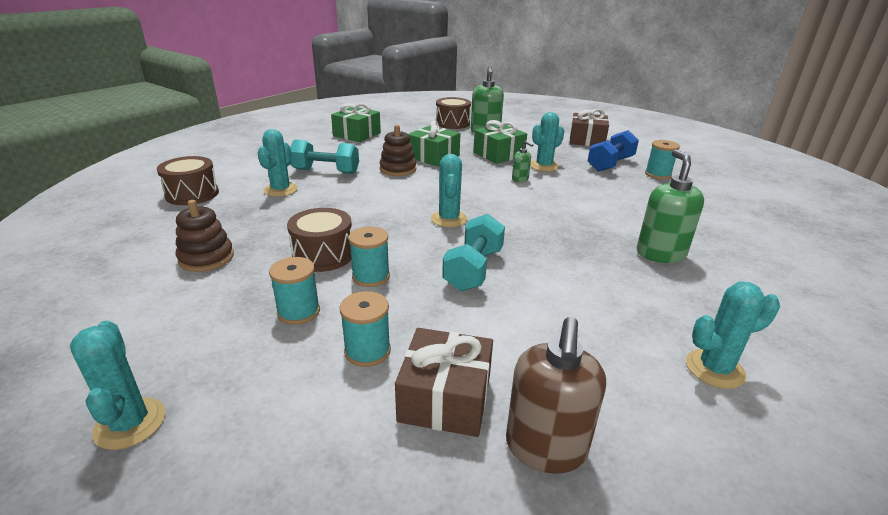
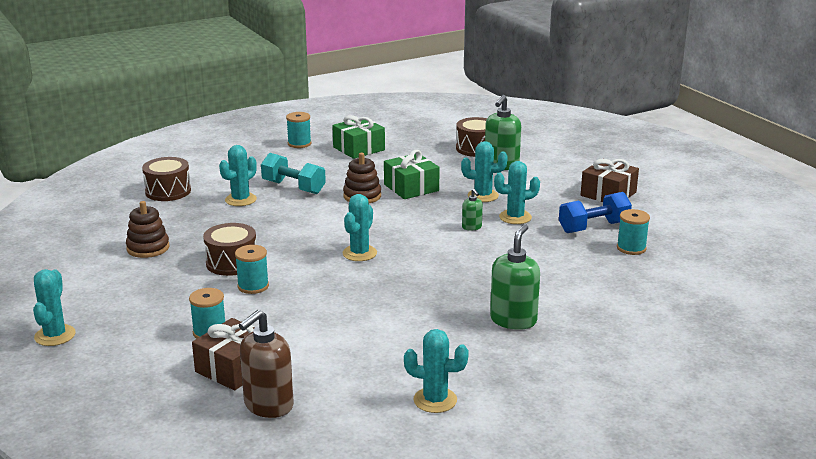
camera: 25 degrees right, 5 degrees down
(298, 312) = (184, 299): turquoise spool -> turquoise spool (299, 144)
(473, 269) = (336, 298): turquoise dumbbell -> none
(498, 154) = (483, 196): green gift -> turquoise cactus

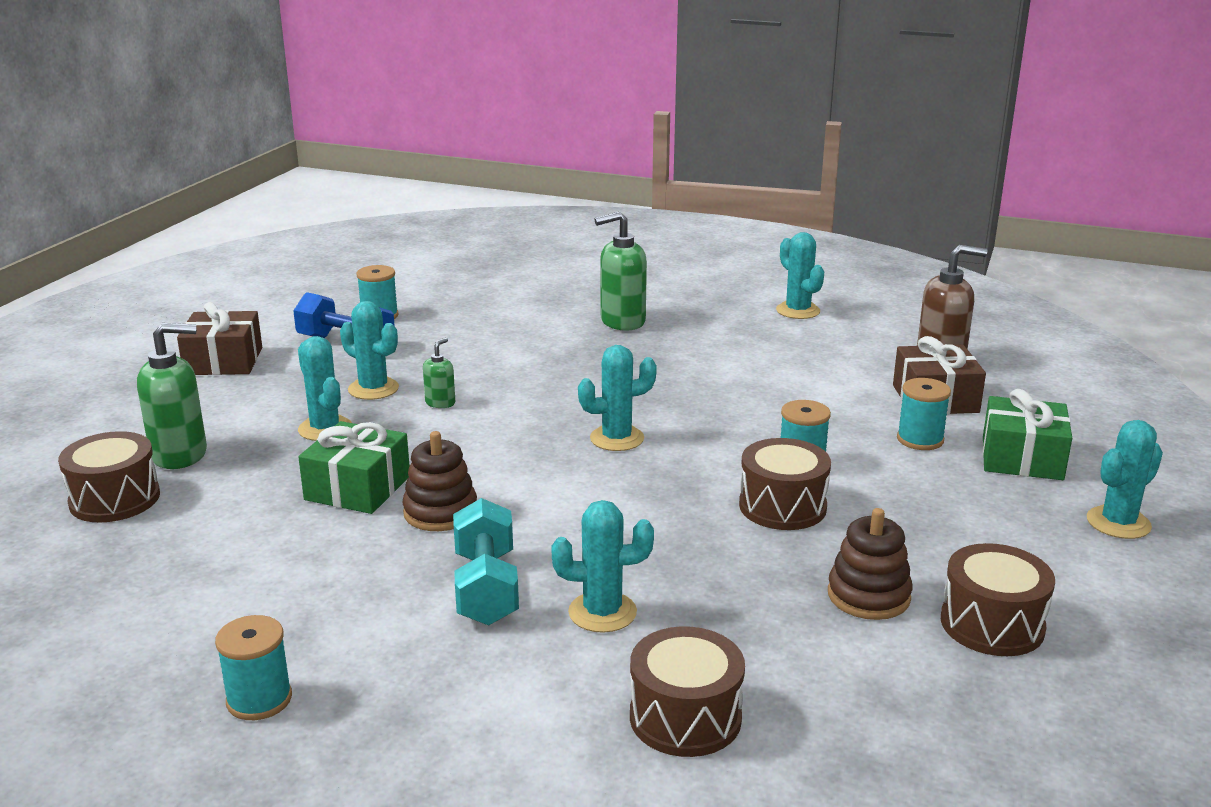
camera: 130 degrees left, 0 degrees up
(85, 261) = (992, 624): none -> brown drum
(359, 148) = (221, 612): green gift -> green gift (1022, 458)

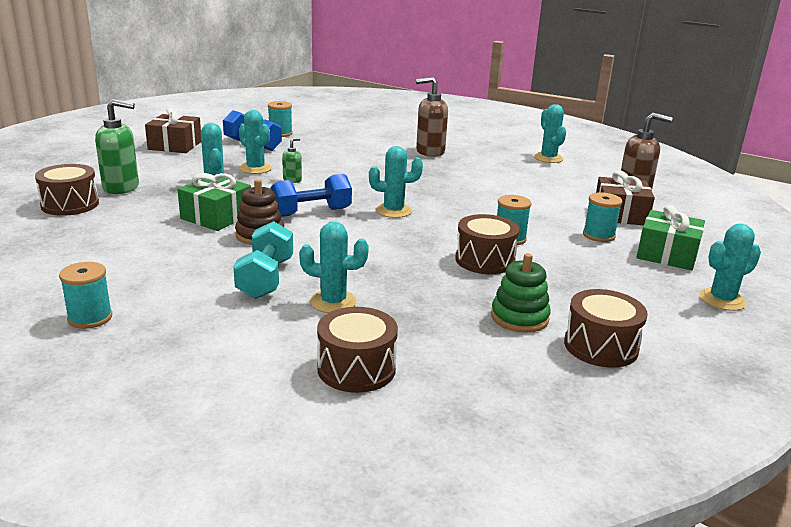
camera: 10 degrees right, 0 degrees up
(497, 459) = (311, 212): none -> blue dumbbell
(622, 321) = (430, 152): green soap dispenser -> brown soap dispenser
(868, 596) = (519, 317): brown stacking toy -> green stacking toy

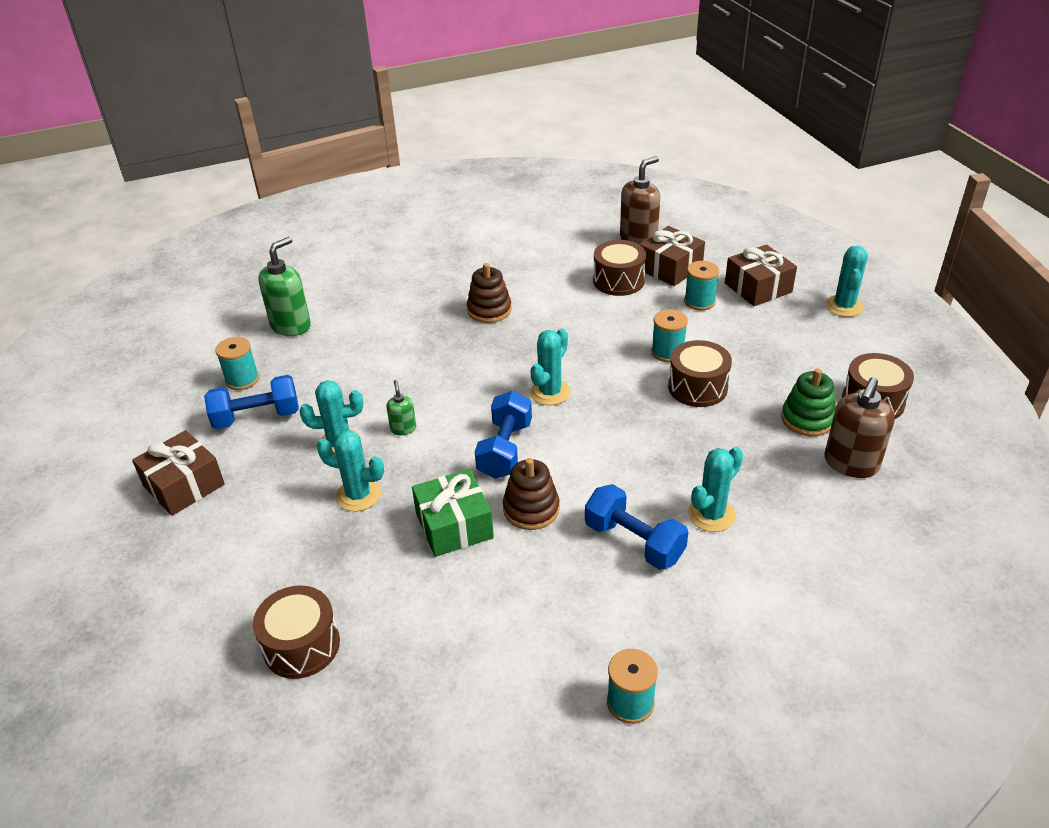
camera: 50 degrees left, 15 degrees up
(121, 187) = (288, 580): green soap dispenser -> green soap dispenser (291, 326)
(265, 279) = (634, 542): turquoise dumbbell -> blue dumbbell
(356, 369) = (832, 548): brown drum -> brown drum (618, 281)
(430, 152) = (421, 298): brown soap dispenser -> brown soap dispenser (851, 463)
(452, 172) = (489, 310): none -> brown stacking toy
(548, 158) = (513, 237): turquoise cactus -> none
(667, 254) = (758, 288): green gift -> brown gift

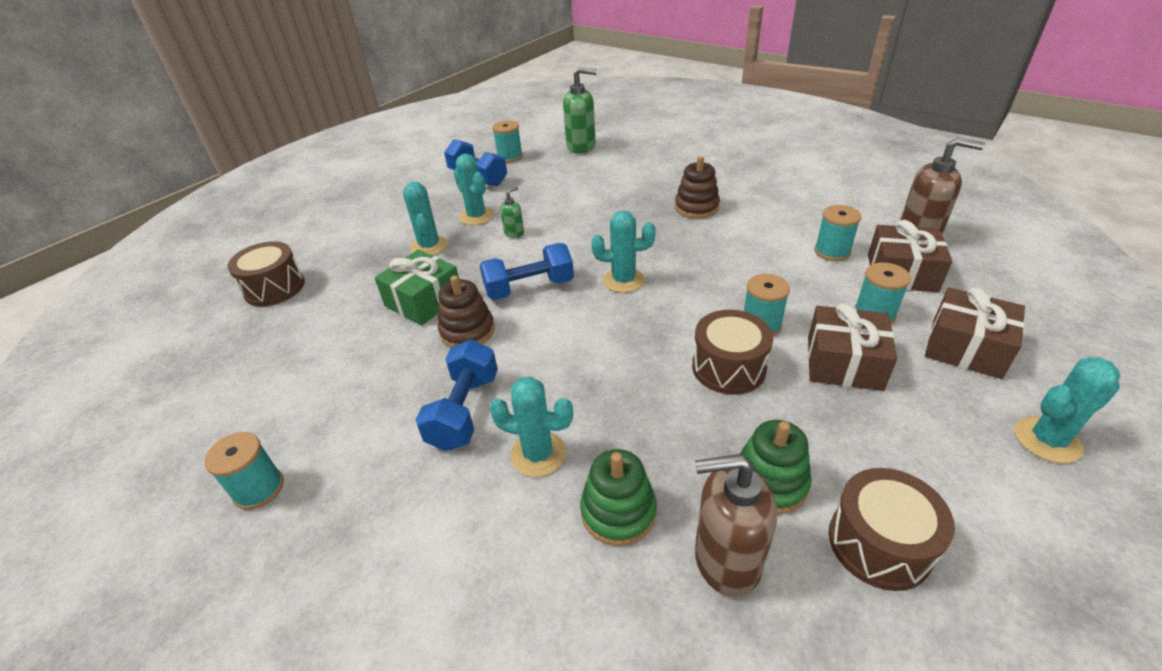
camera: 60 degrees right, 0 degrees up
(184, 485) = (397, 184): brown gift -> brown gift (844, 362)
(618, 281) = (832, 251): brown drum -> turquoise spool
(788, 494) = (618, 512): none -> green stacking toy

